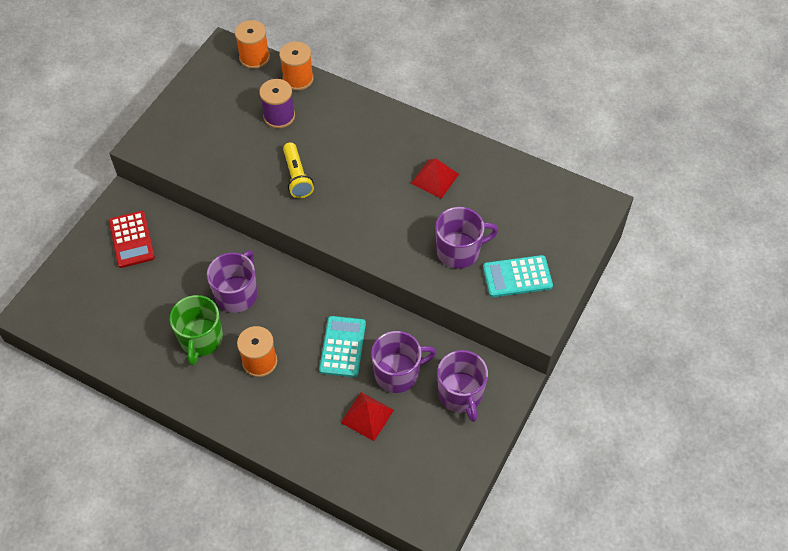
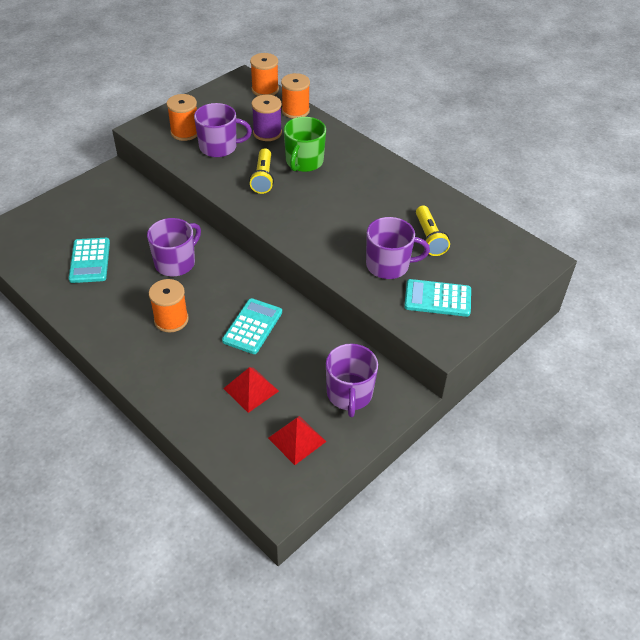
camera: 15 degrees right, 10 degrees down
(132, 239) = (105, 202): red calculator -> none
(147, 316) = (90, 261): none -> turquoise calculator
(191, 138) = (185, 132): none -> orange spool
(201, 339) = (127, 290): green mug -> green mug (304, 162)
(398, 373) = (295, 361): purple mug -> purple mug (219, 147)
(434, 178) = (387, 205): red pyramid -> red pyramid (296, 439)
(487, 208) = (429, 238): none -> yellow flashlight

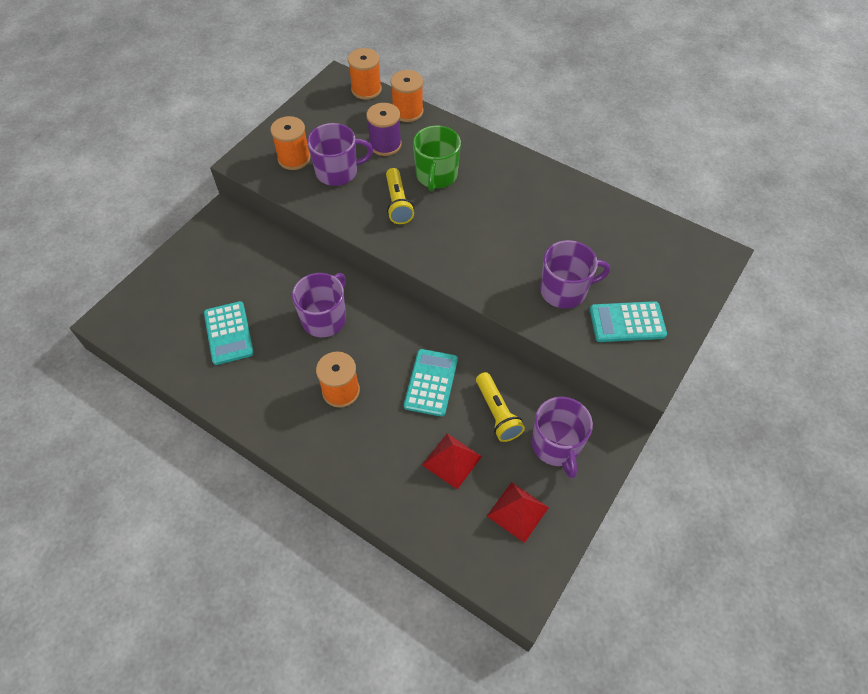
camera: 10 degrees left, 10 degrees up
(429, 238) = (596, 248): yellow flashlight -> yellow flashlight (497, 413)

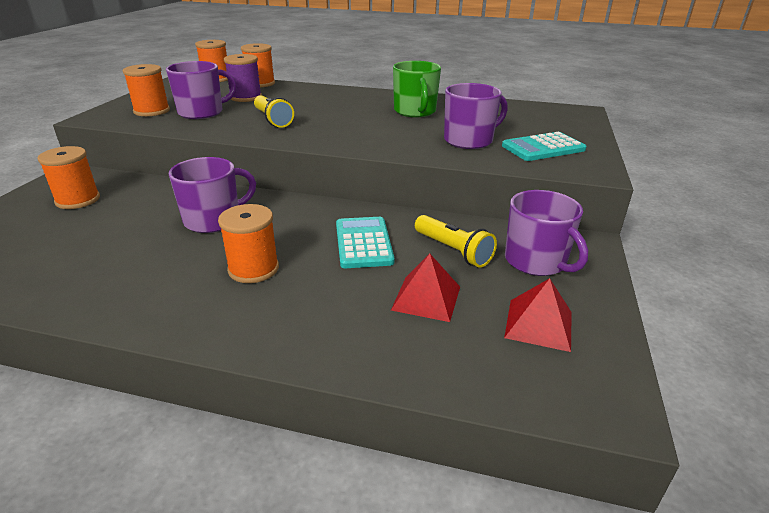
camera: 20 degrees left, 25 degrees down
(226, 260) = (78, 200): none -> orange spool
(229, 333) = (85, 250): turquoise calculator -> none
(325, 318) = (214, 220): purple mug -> purple mug turned 45 degrees clockwise
(436, 175) = (303, 105): green mug -> green mug (415, 111)

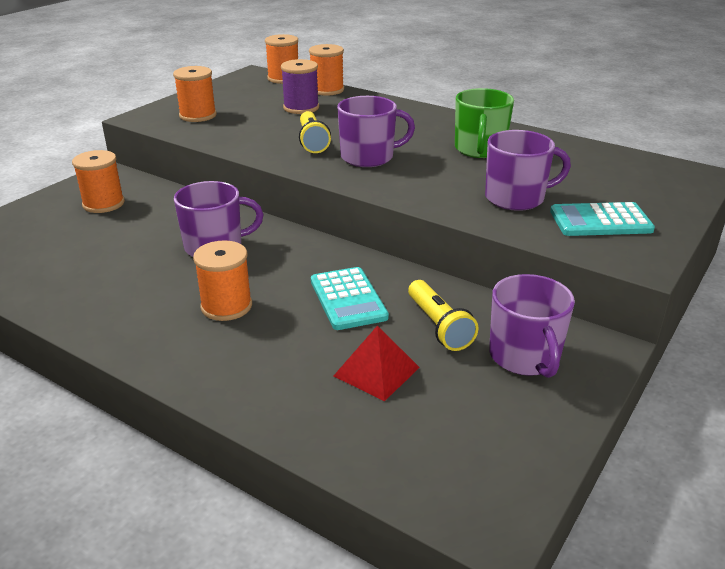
camera: 20 degrees right, 0 degrees up
(202, 112) = (245, 123): purple mug -> purple mug (368, 157)
(363, 243) = (348, 299): turquoise calculator -> turquoise calculator turned 150 degrees clockwise
(538, 324) = (476, 425): red pyramid -> none

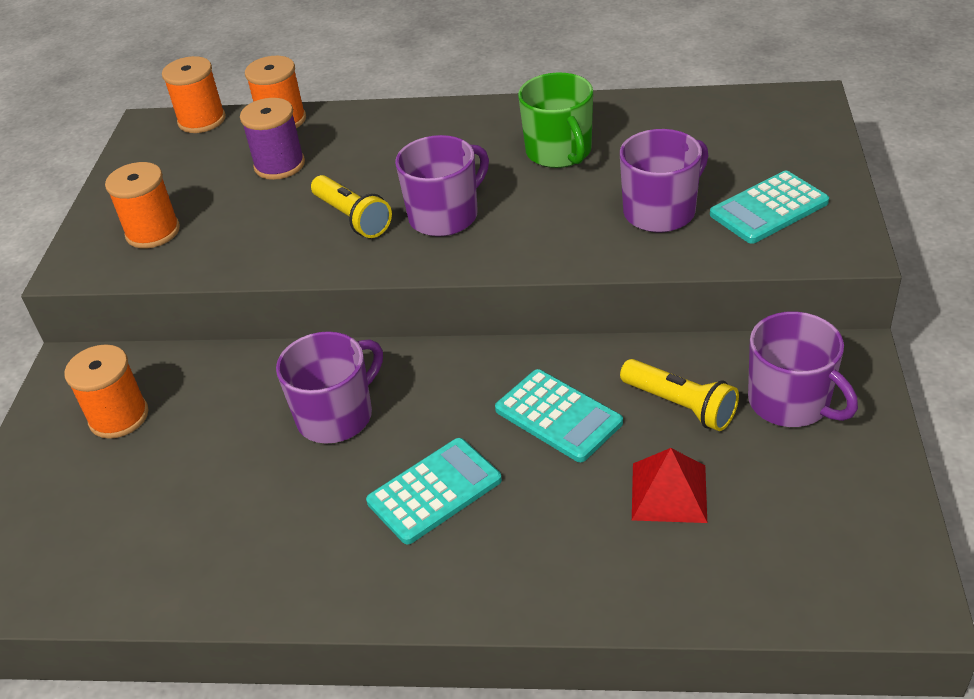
camera: 25 degrees left, 10 degrees up
(226, 306) = (434, 491): orange spool -> turquoise calculator

